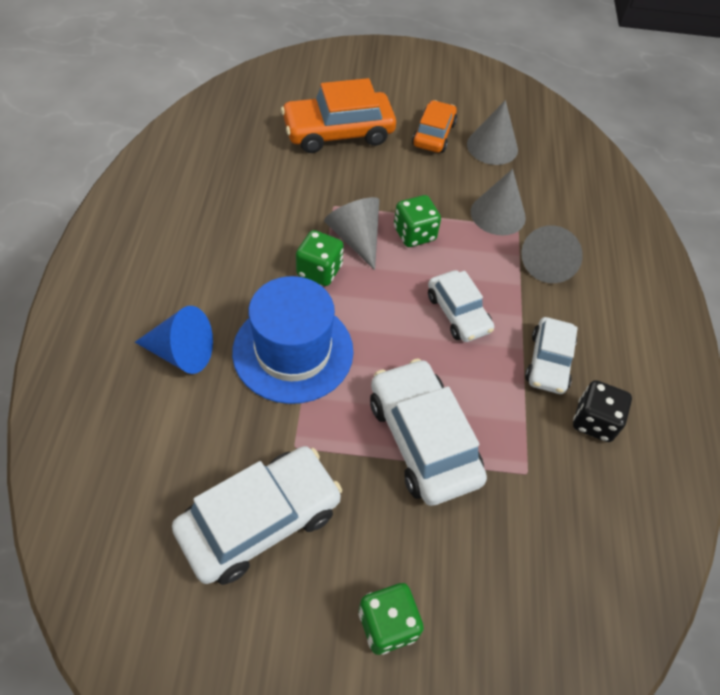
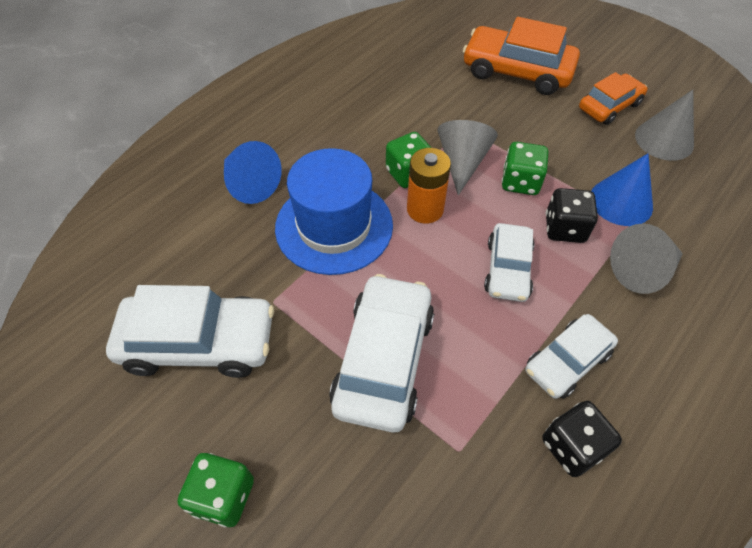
camera: 40 degrees right, 0 degrees up
(357, 296) = (425, 209): none -> orange battery
(474, 257) = (564, 228): none -> black dice
(498, 214) = (621, 201): grey cone -> blue cone

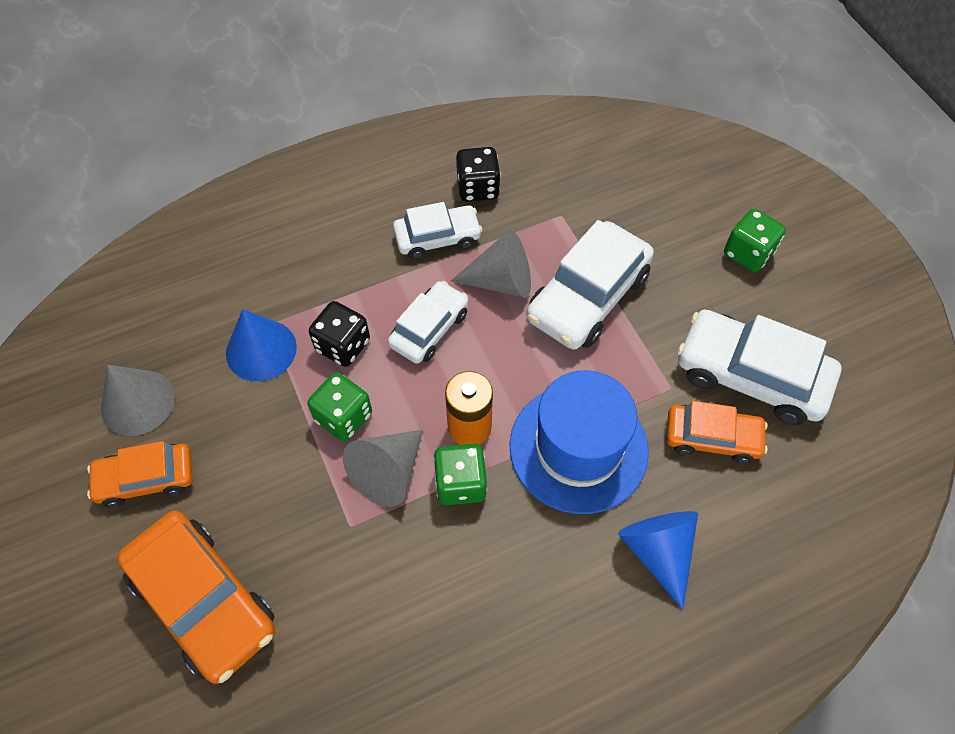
camera: 155 degrees left, 5 degrees up
(226, 274) = (712, 438): none -> orange car
(642, 270) = (309, 278): grey cone -> grey cone (501, 281)

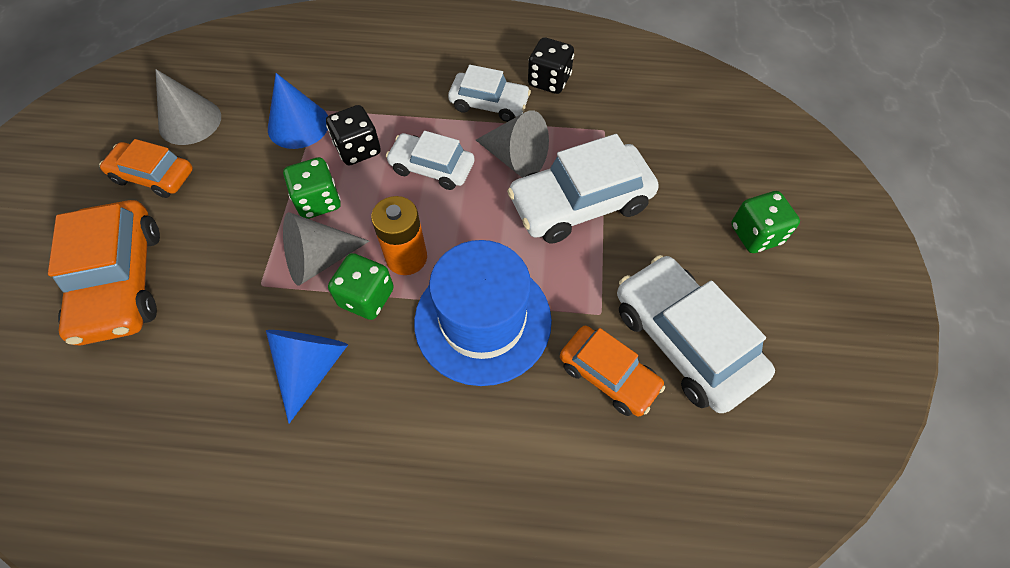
camera: 30 degrees right, 0 degrees up
(429, 329) = (432, 168): white car -> white car turned 135 degrees counterclockwise
(658, 551) = (488, 446): blue cone -> blue cone (311, 367)

